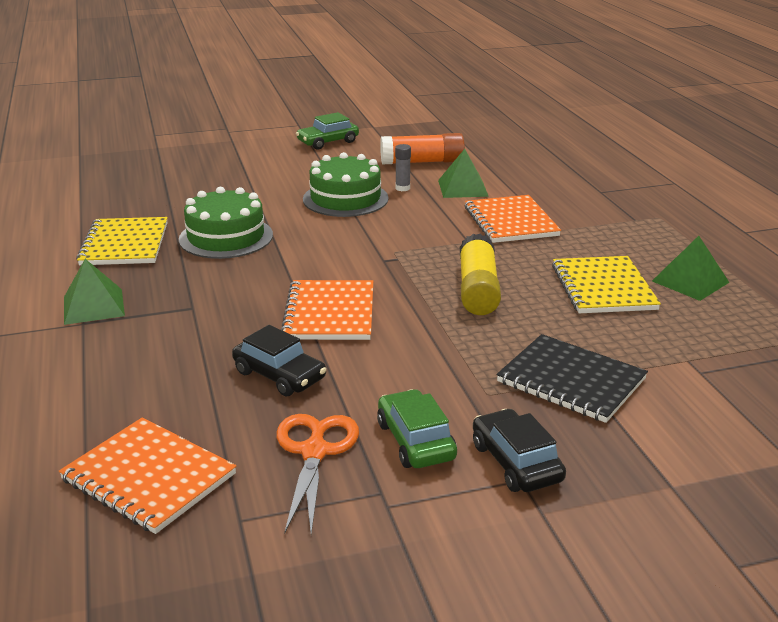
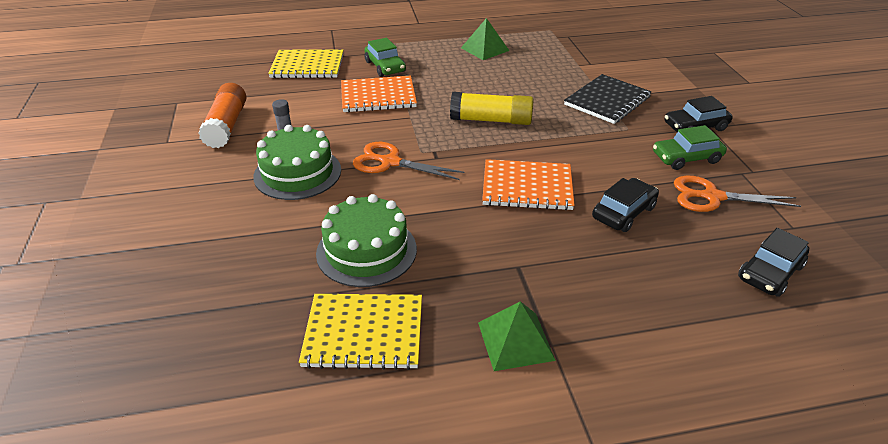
camera: 85 degrees left, 10 degrees up
(149, 477) = (770, 272): orange notebook -> black car
(328, 142) = (126, 180): green car -> green car (385, 67)
(370, 237) = (390, 162): none -> orange scissors
(462, 188) = (301, 110): green pyramid -> none
(603, 287) = (491, 76): yellow notebook -> yellow notebook (307, 66)

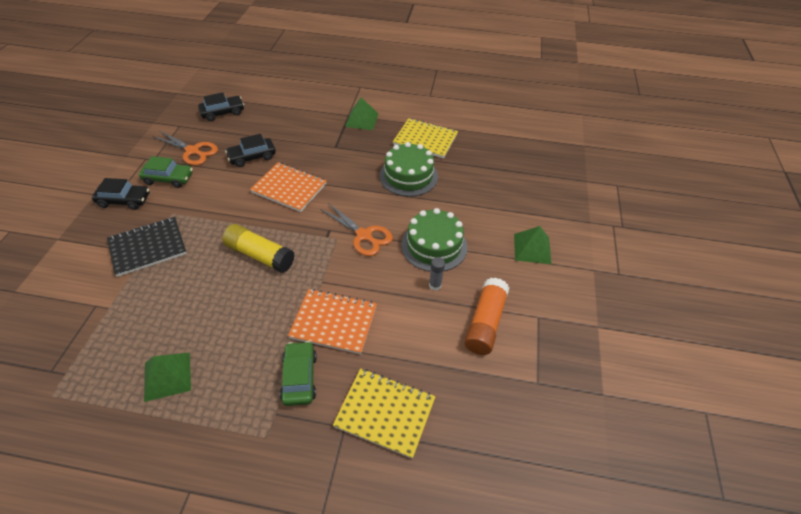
camera: 160 degrees left, 10 degrees up
(162, 201) = (532, 248): none -> green pyramid

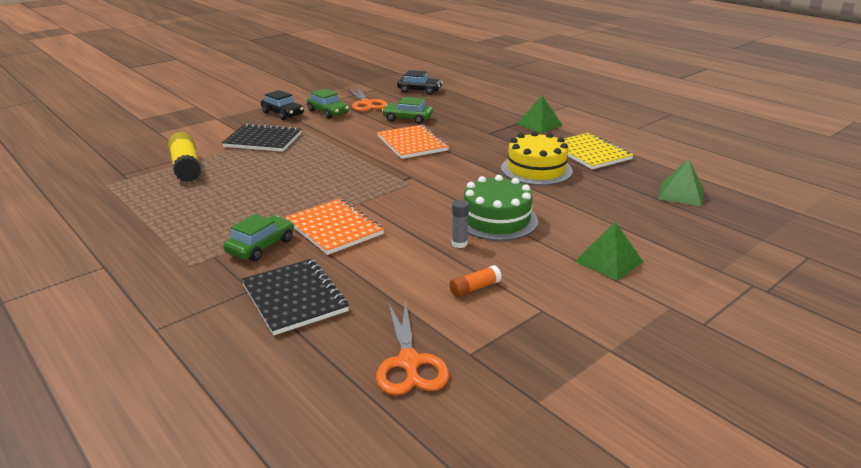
camera: 40 degrees right, 20 degrees down
(167, 376) = (178, 205): green pyramid -> green pyramid (681, 194)
(252, 157) = (407, 119): black car -> green car
(260, 255) = (333, 171): yellow glue stick -> yellow glue stick (186, 167)
(364, 235) = (437, 190): orange scissors -> orange scissors (409, 363)
(385, 413) = (294, 298): yellow notebook -> black notebook
(408, 176) = (536, 169): green cake -> yellow cake
(485, 322) = (475, 288): orange glue stick -> orange glue stick, size x0.51

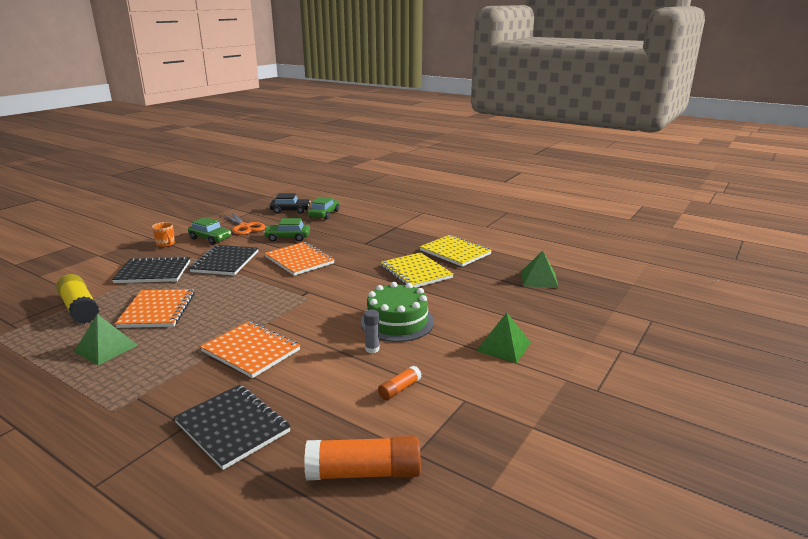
camera: 15 degrees left, 5 degrees down
(256, 177) = (157, 310): none -> orange notebook
(261, 246) = (182, 379): green car -> green car (324, 214)
(283, 113) = (166, 244): black car -> orange mug
(336, 137) = (225, 262): none -> black notebook
(409, 363) = (364, 473): orange scissors -> orange glue stick
(536, 169) = (416, 272): yellow cake -> yellow notebook
(539, 124) = (405, 231): green pyramid -> green pyramid (106, 348)

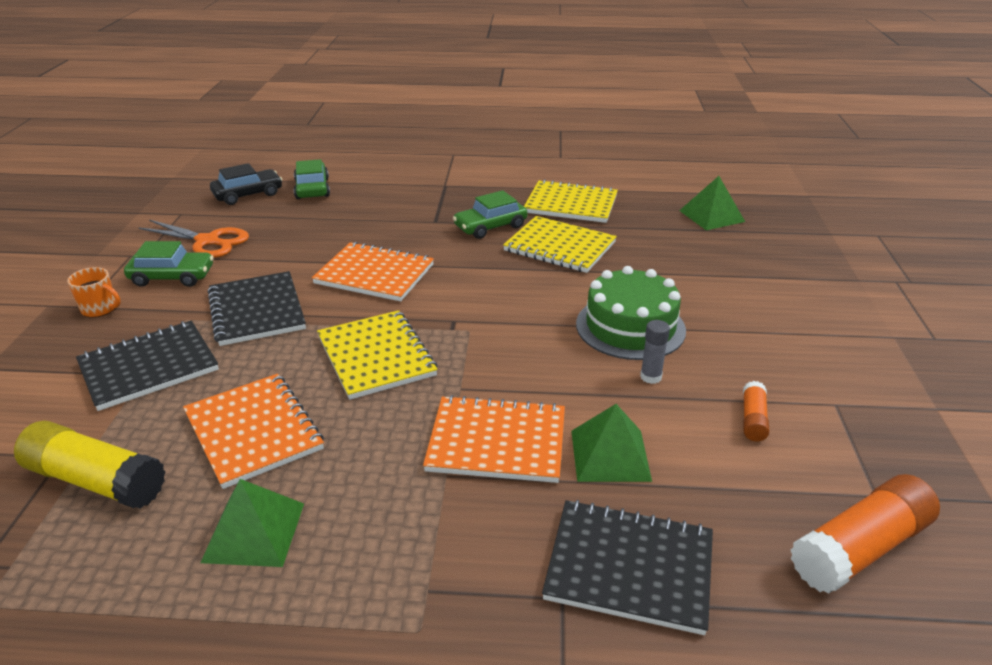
camera: 30 degrees left, 10 degrees up
(249, 296) = (376, 356): none -> yellow notebook
(287, 237) = (305, 241): green car -> green car (490, 226)
(503, 346) = (786, 318): green pyramid -> green pyramid (610, 455)

